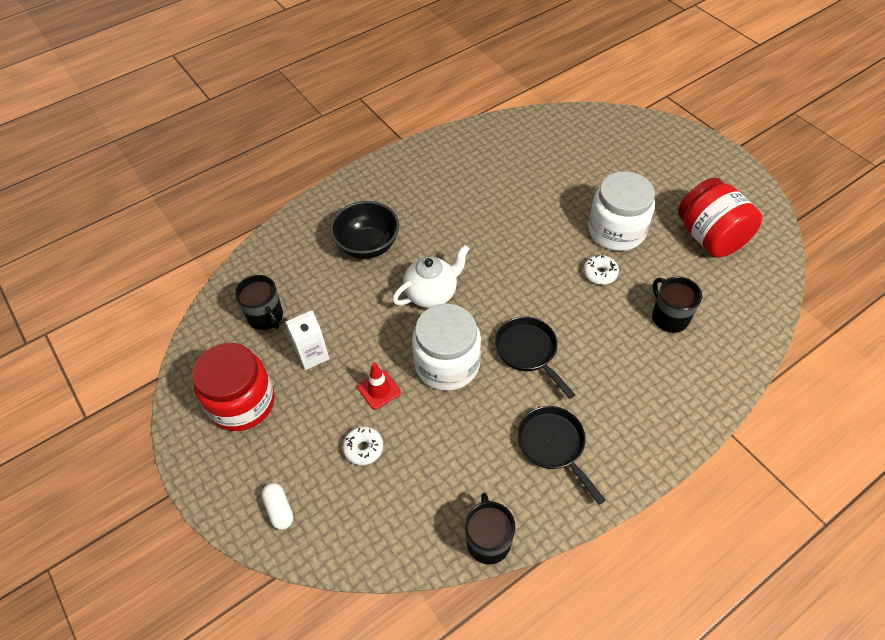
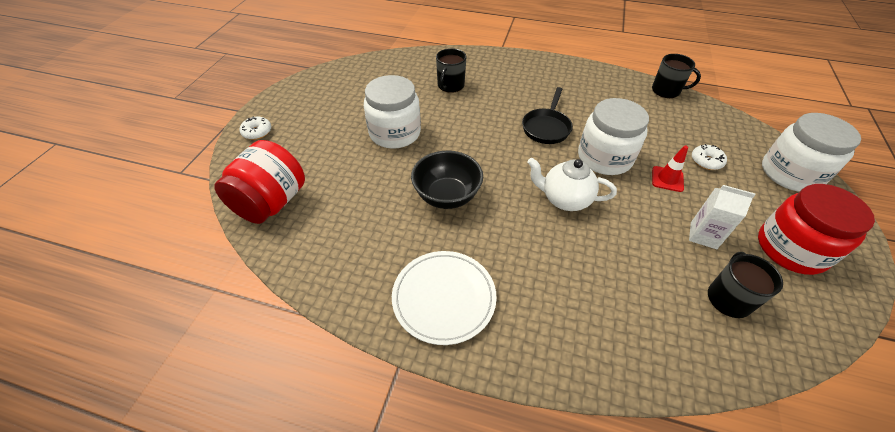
camera: 130 degrees left, 5 degrees down
(279, 509) = (790, 173): white capsule -> white jar
(367, 246) = (573, 278): black bowl -> black bowl (447, 196)
(421, 175) = (444, 298): none -> white plate
(488, 541) = (666, 91): black mug -> black mug turned 120 degrees counterclockwise
(553, 445) = (589, 92): black pan -> none
(600, 273) = (445, 125): white donut -> white donut (257, 132)
(710, 237) = (361, 92): red jar -> red jar (271, 202)

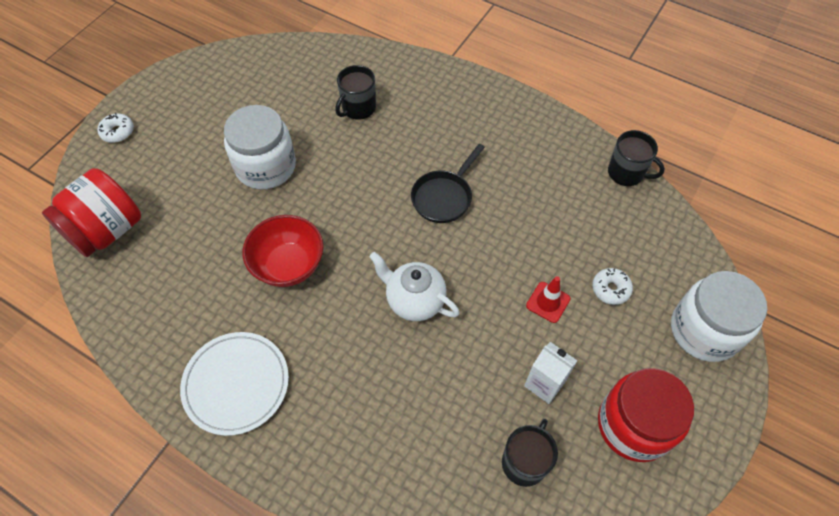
camera: 15 degrees right, 10 degrees up
(447, 196) = (288, 265): black bowl -> red bowl
(604, 158) = (490, 256): white jar -> none

